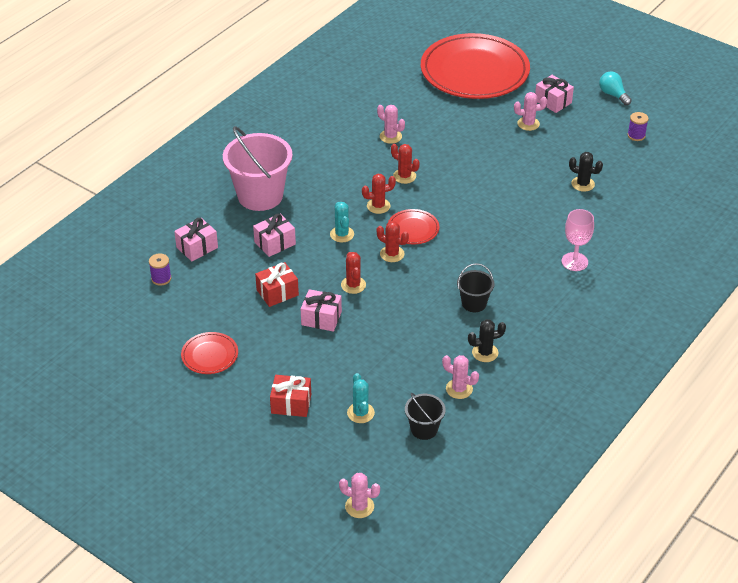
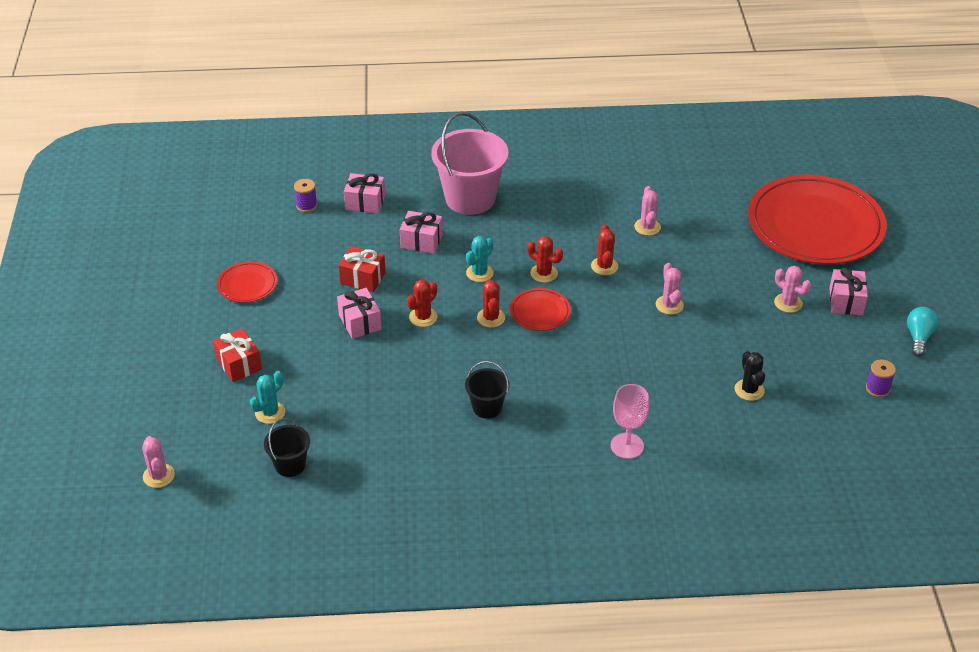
camera: 50 degrees right, 0 degrees up
(459, 389) = (364, 460): pink cactus -> pink cactus (669, 305)
(485, 353) = (429, 451): black cactus -> none

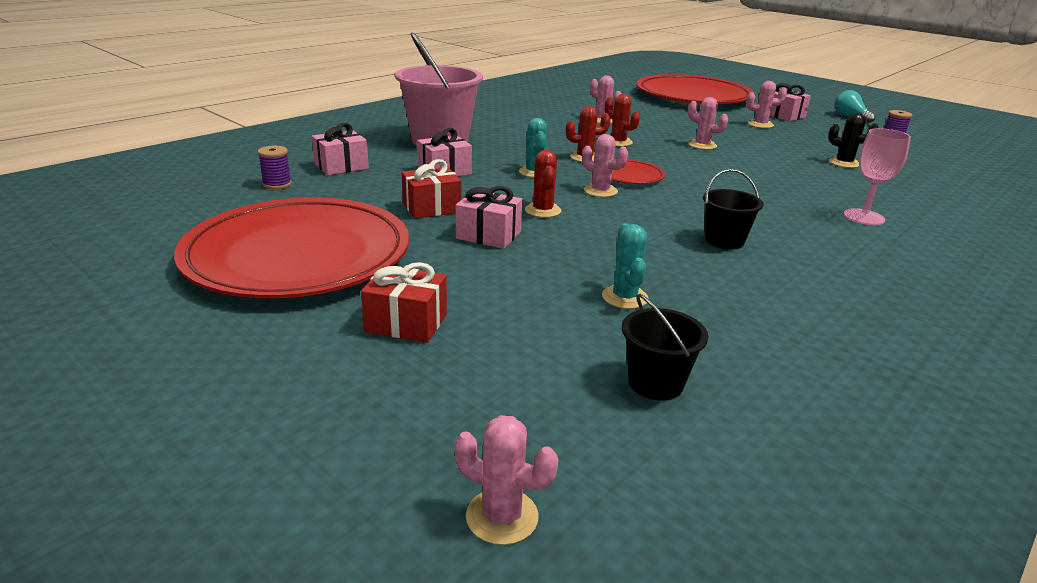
camera: 45 degrees left, 15 degrees down
(247, 284) = (298, 255): red plate -> red plate, size x2.37
(270, 413) = (532, 347): turquoise cactus -> turquoise cactus (624, 297)
(491, 318) = (600, 191): red cactus -> pink cactus

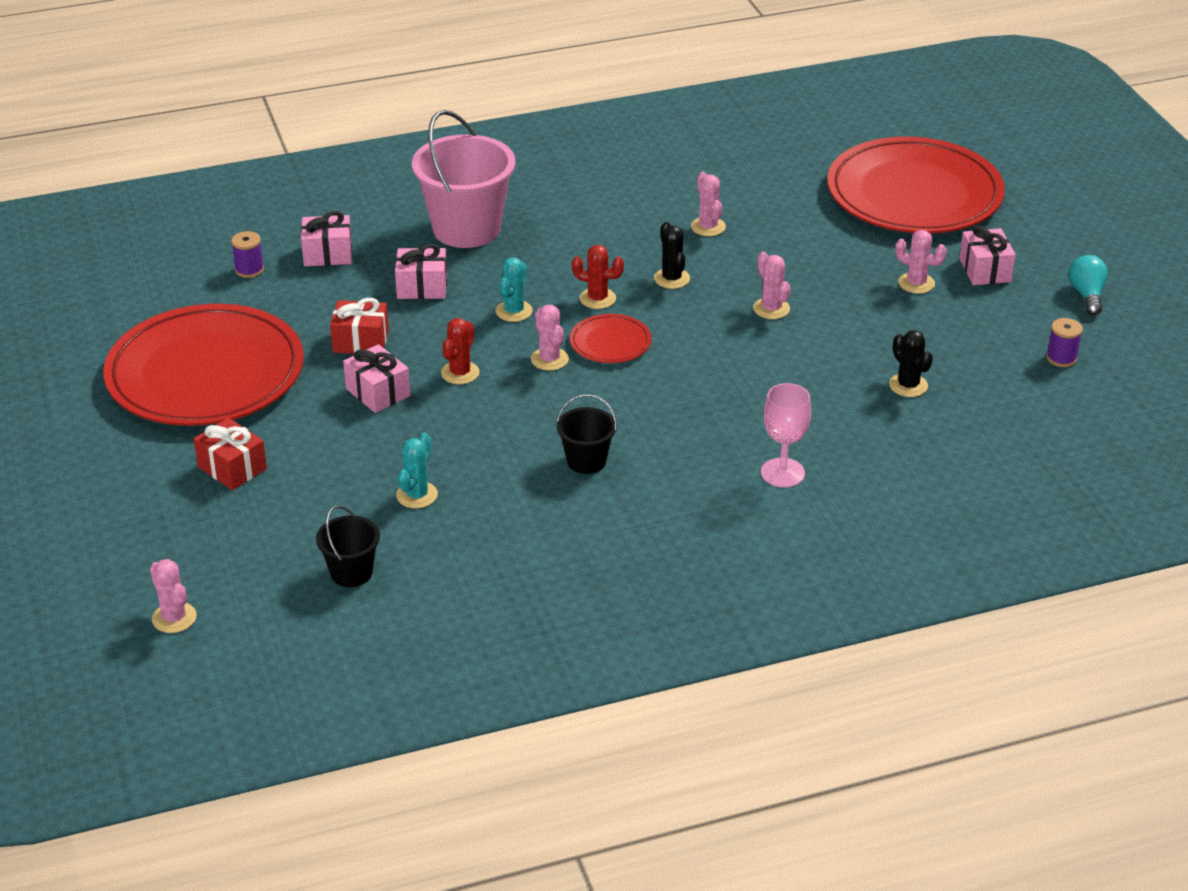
camera: 30 degrees right, 10 degrees up
(618, 142) = (671, 278): red cactus -> black cactus

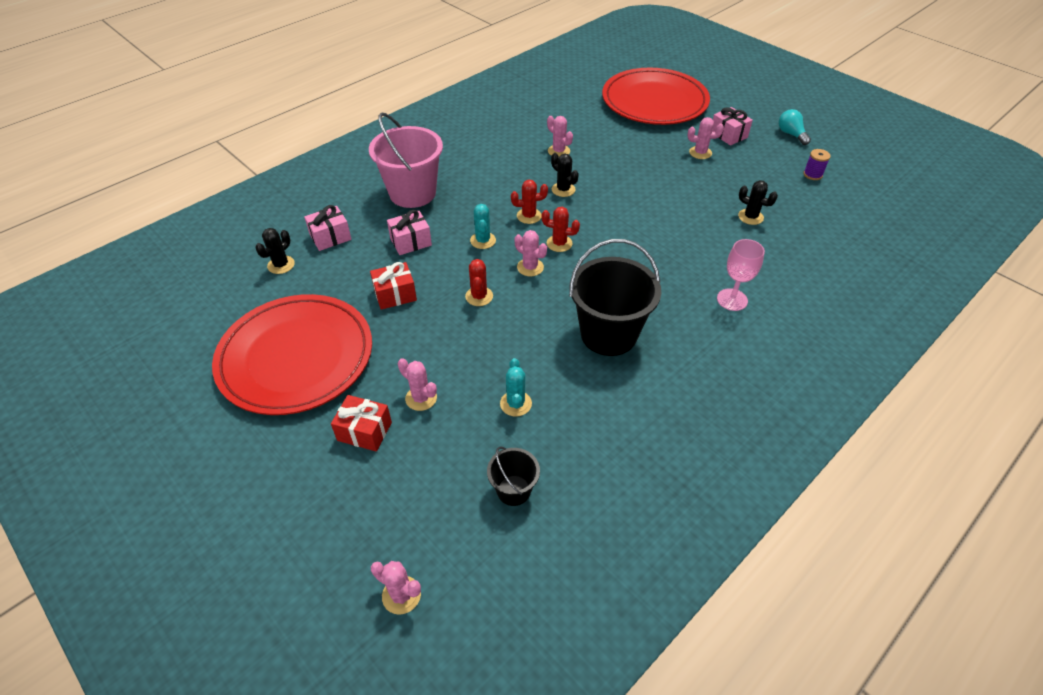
camera: 25 degrees left, 10 degrees up
(249, 270) = (281, 265): purple spool -> black cactus
(378, 392) = (433, 330): pink gift -> none
(586, 461) = (608, 334): black bucket -> black bucket, size x1.99
(610, 342) = (559, 243): red plate -> red cactus
(771, 309) = (635, 192): pink cactus -> pink cactus (421, 398)

